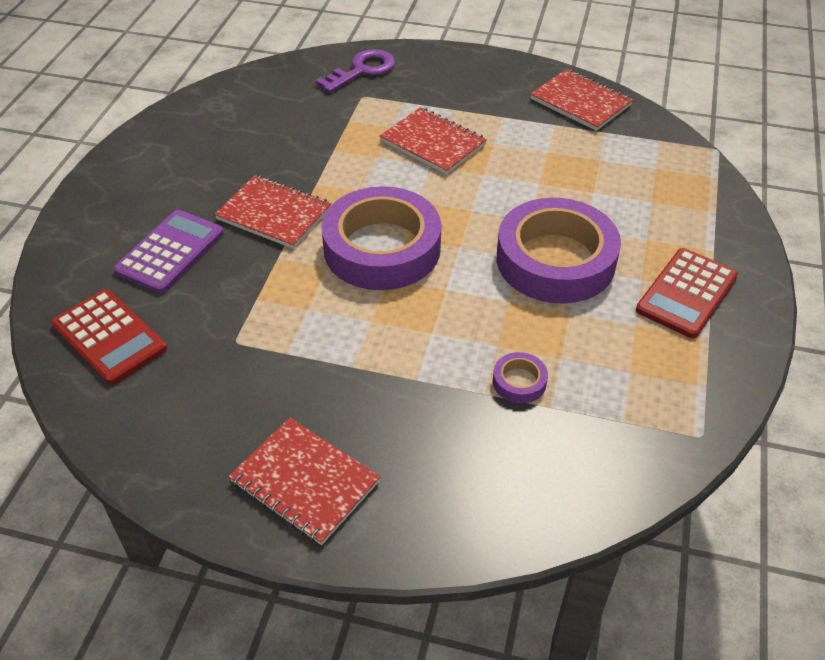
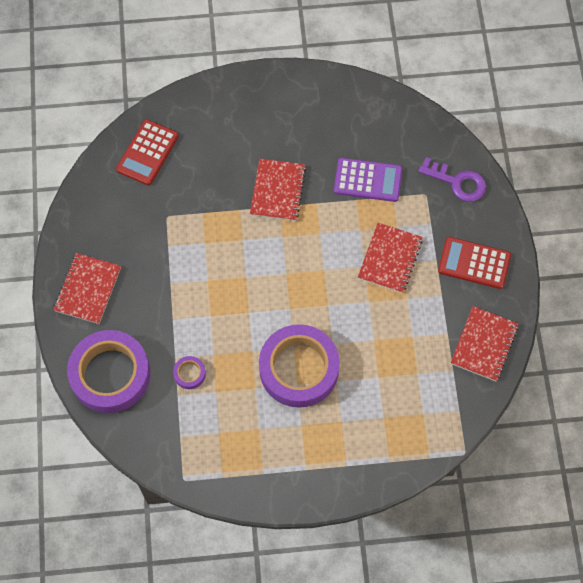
camera: 70 degrees right, 20 degrees up
(170, 252) = (222, 150): purple calculator -> purple calculator (368, 180)
(382, 248) = (271, 264): purple tape -> purple tape (110, 374)
(686, 293) = (298, 454): red calculator -> red calculator (474, 263)

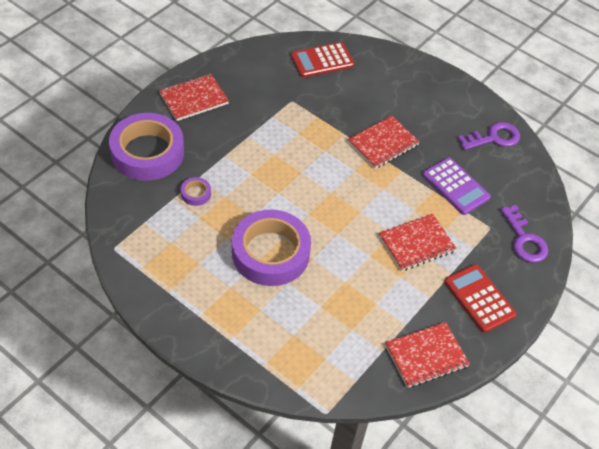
camera: 40 degrees right, 15 degrees down
(351, 106) = (493, 138): none -> purple key

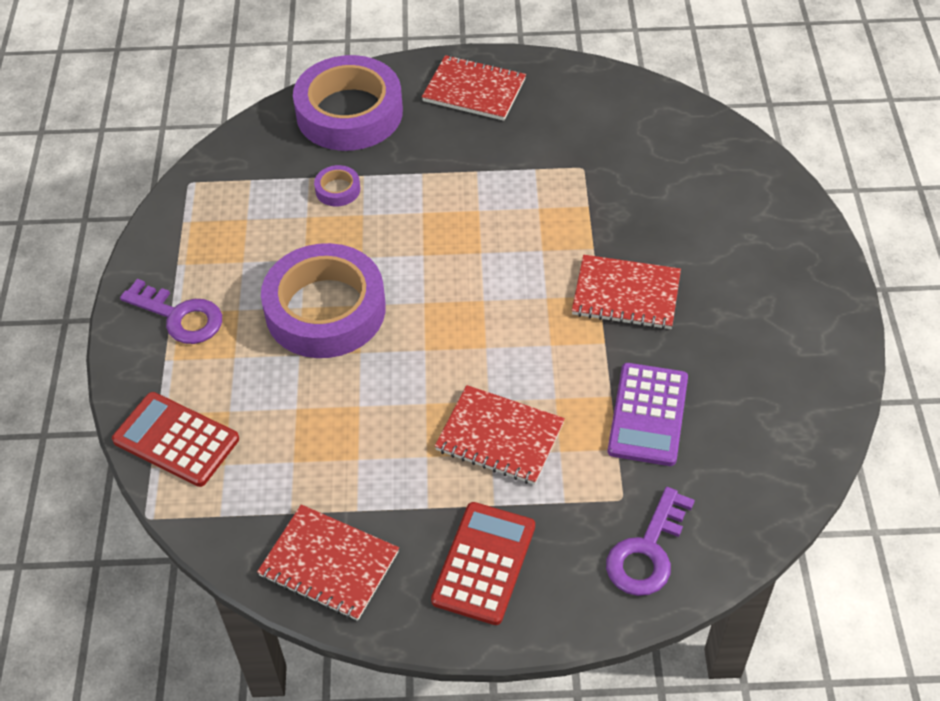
camera: 55 degrees right, 0 degrees up
(322, 60) = (687, 147): red calculator -> red calculator (176, 439)
(493, 138) = (792, 399): purple key -> purple key (180, 316)

